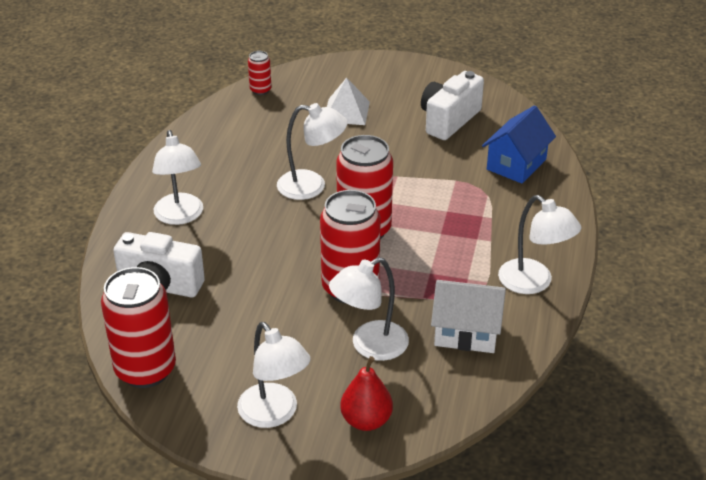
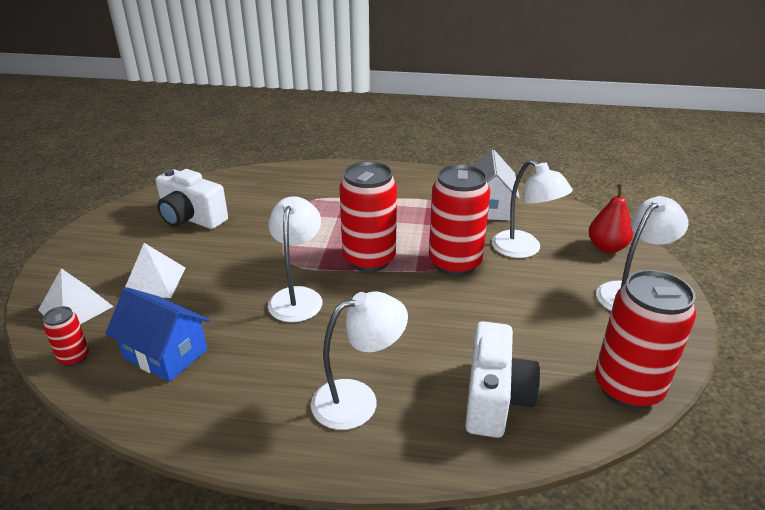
camera: 95 degrees left, 5 degrees down
(317, 81) = (75, 308): none -> white pyramid
(516, 164) = (270, 186): blue house -> blue house (166, 354)
(533, 283) = (423, 181): white lamp -> none

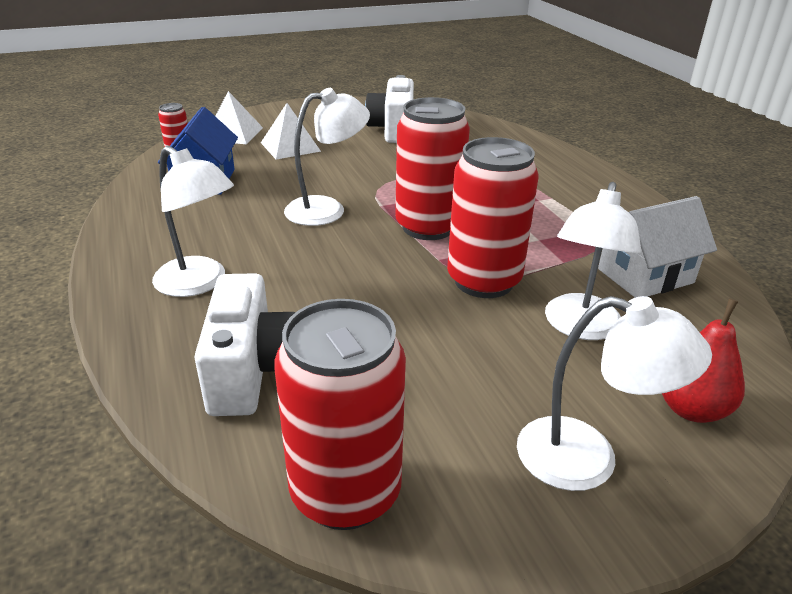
camera: 60 degrees right, 0 degrees up
(494, 399) = (251, 371): white camera -> white camera turned 75 degrees counterclockwise

